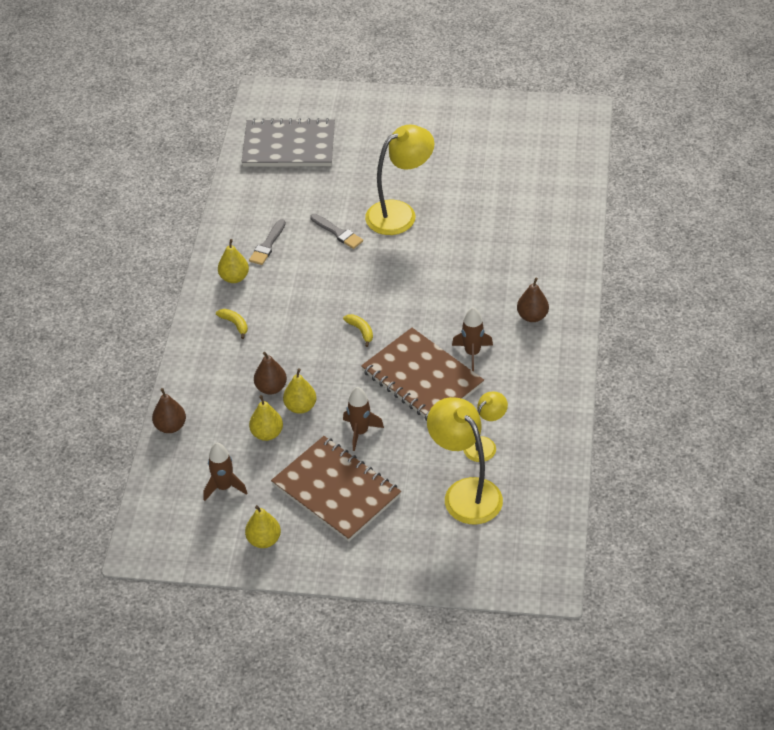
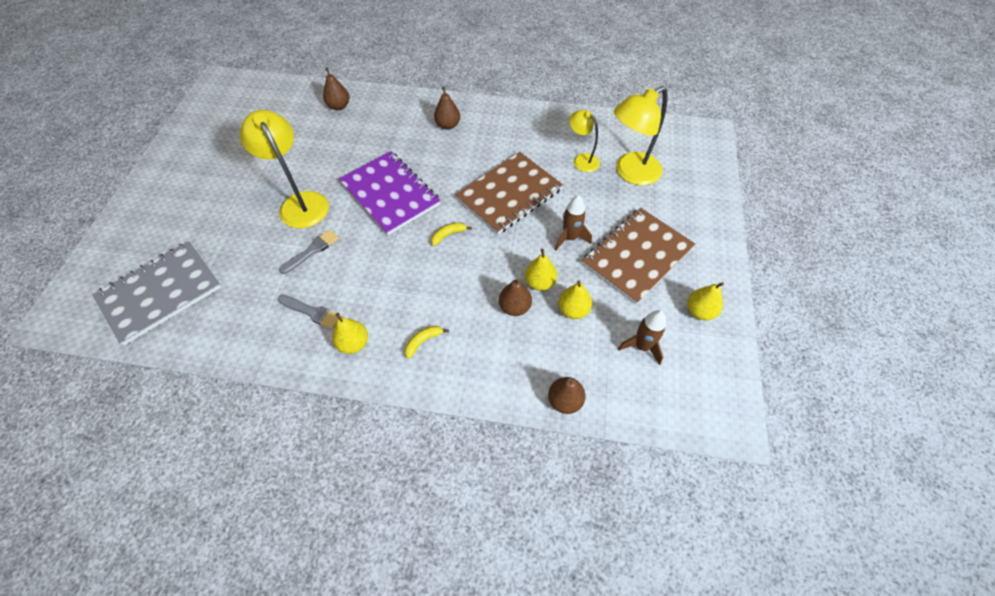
camera: 90 degrees left, 10 degrees up
(289, 146) = (160, 293): grey notebook -> grey notebook turned 45 degrees clockwise
(416, 279) = (390, 194): none -> purple notebook
(472, 353) = (484, 162): brown rocket -> none
(553, 217) = (339, 106): none -> brown pear

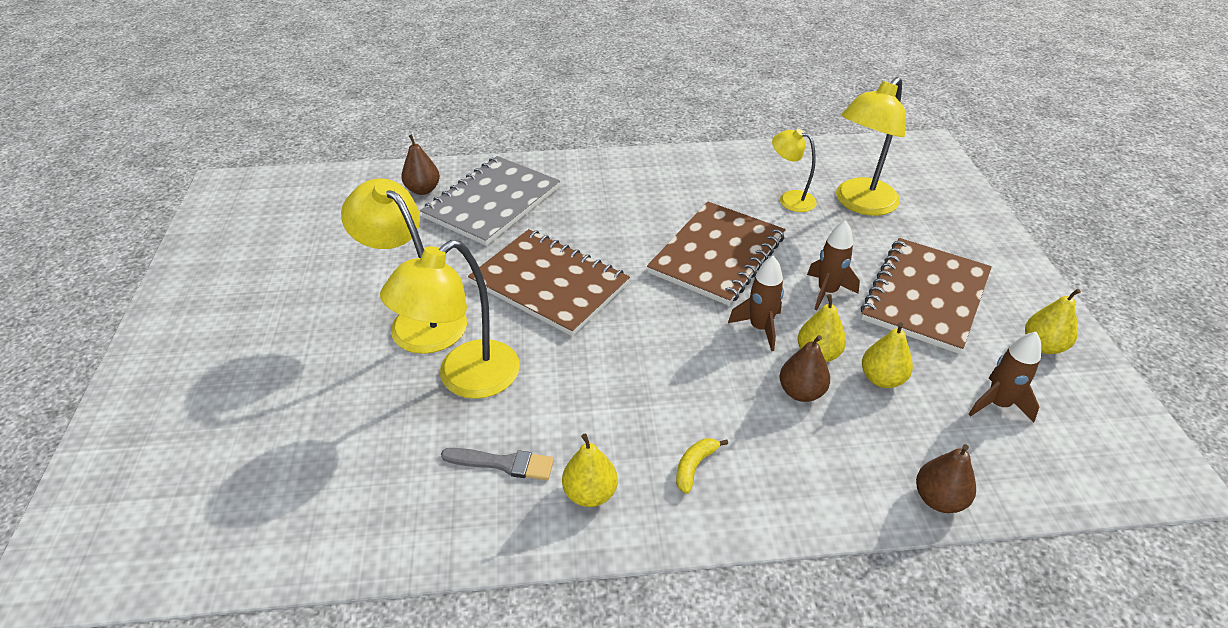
camera: 15 degrees left, 15 degrees down
(160, 293) = (235, 490): grey notebook -> grey notebook (492, 203)
(312, 251) = (465, 379): grey brush -> yellow lamp
(390, 194) = (549, 284): purple notebook -> brown notebook
(448, 125) = (590, 188): brown pear -> none
(448, 235) = (659, 320): yellow banana -> none
(511, 255) = (760, 328): none -> brown rocket

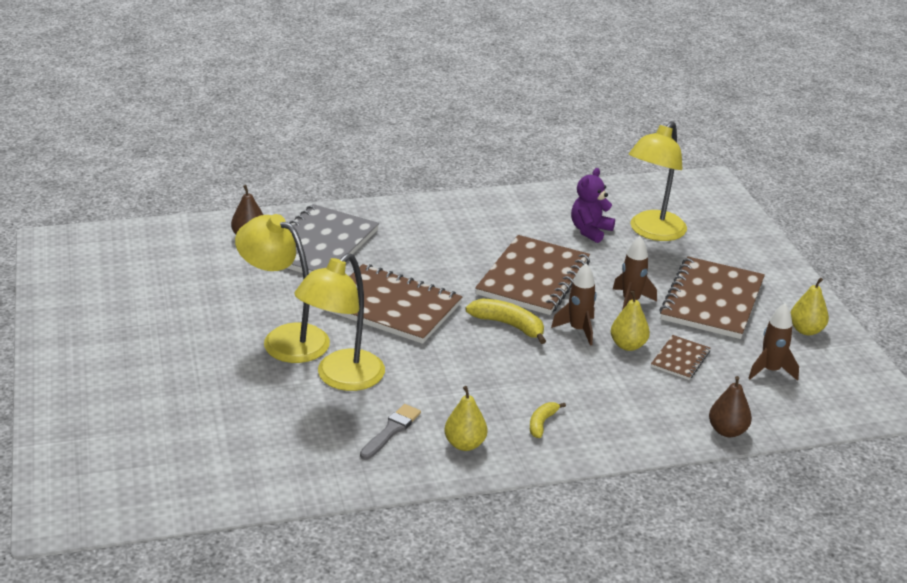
camera: 10 degrees left, 10 degrees down
(503, 463) = (391, 431): grey brush -> grey brush turned 60 degrees counterclockwise
(678, 316) = (509, 325): none -> yellow banana
(790, 199) = (590, 231): yellow lamp -> purple teddy bear
(801, 392) = (617, 371): brown pear -> none
(881, 379) = (680, 359): yellow pear -> brown notebook

